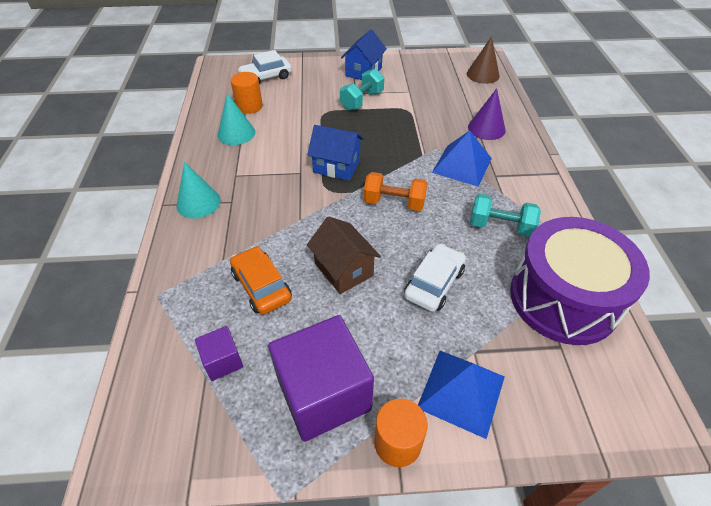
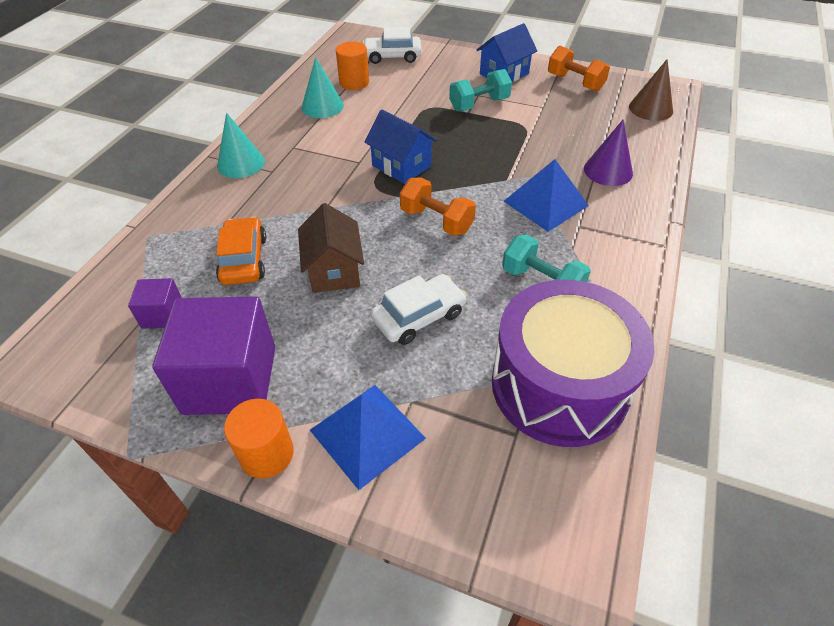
camera: 25 degrees right, 0 degrees up
(419, 67) = (575, 82): none -> orange dumbbell

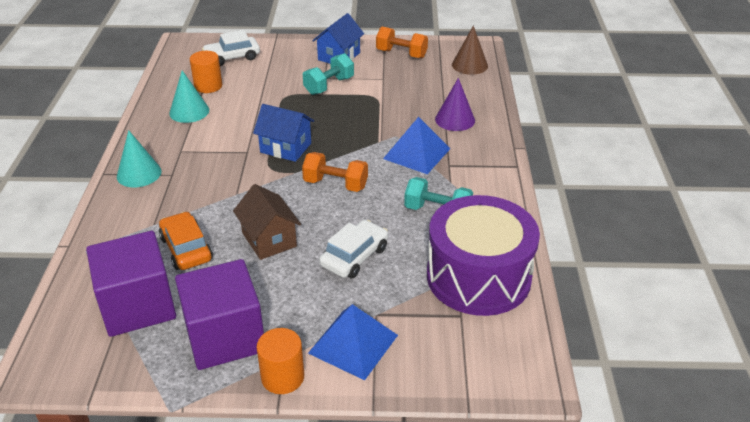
camera: 20 degrees left, 10 degrees down
(162, 314) = (138, 306): purple cube -> purple cube, size x2.12

